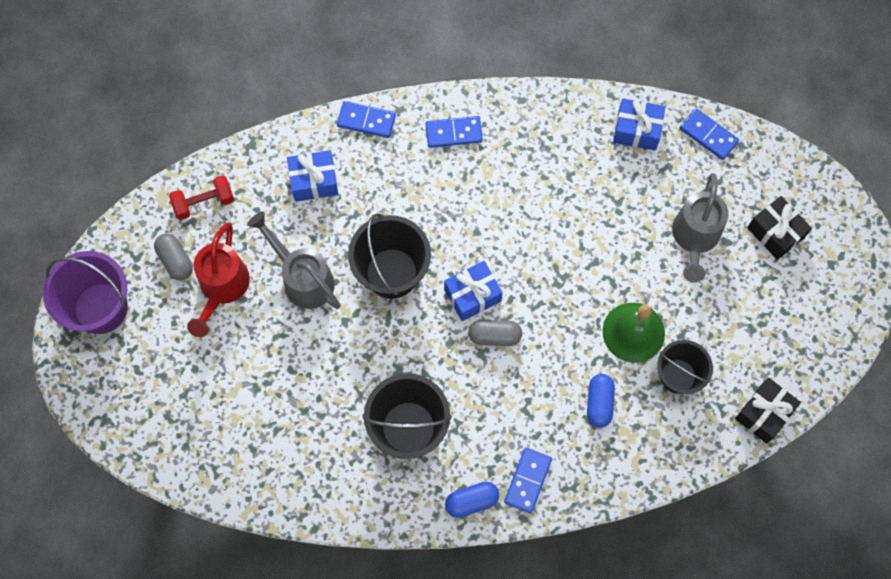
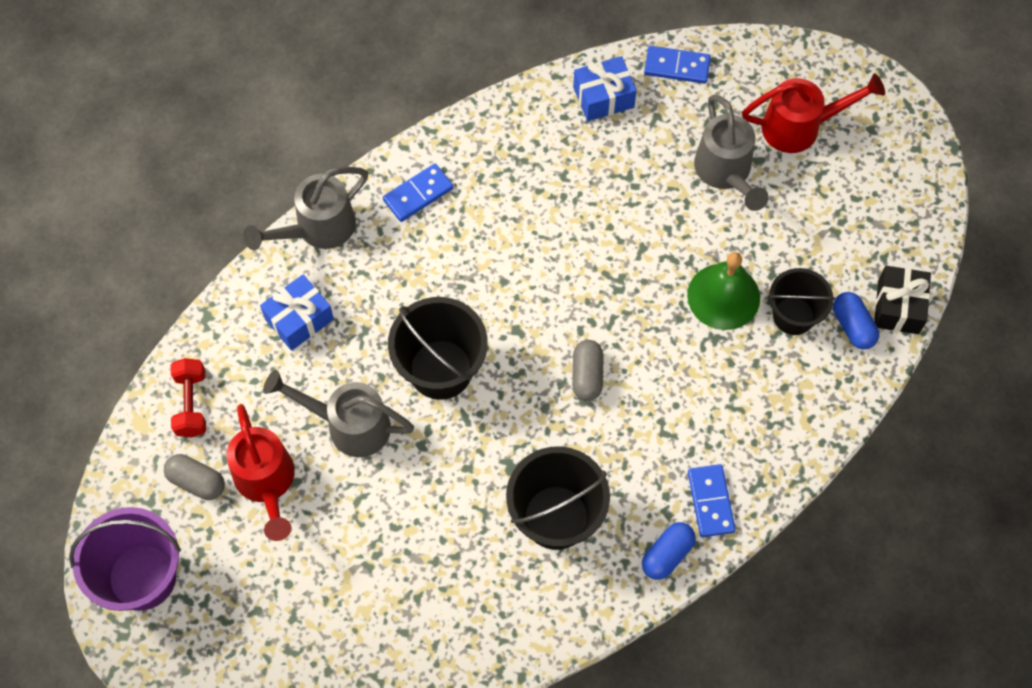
camera: 30 degrees left, 5 degrees down
(204, 202) = (191, 404): red dumbbell -> red dumbbell turned 45 degrees counterclockwise
(366, 121) = (318, 229): blue domino -> grey watering can
(472, 295) = (539, 347): blue gift -> none
(494, 336) = (587, 375): grey capsule -> grey capsule turned 60 degrees counterclockwise
(599, 403) = (733, 385): blue capsule -> blue capsule (852, 326)
(775, 233) = (800, 127): black gift -> red watering can

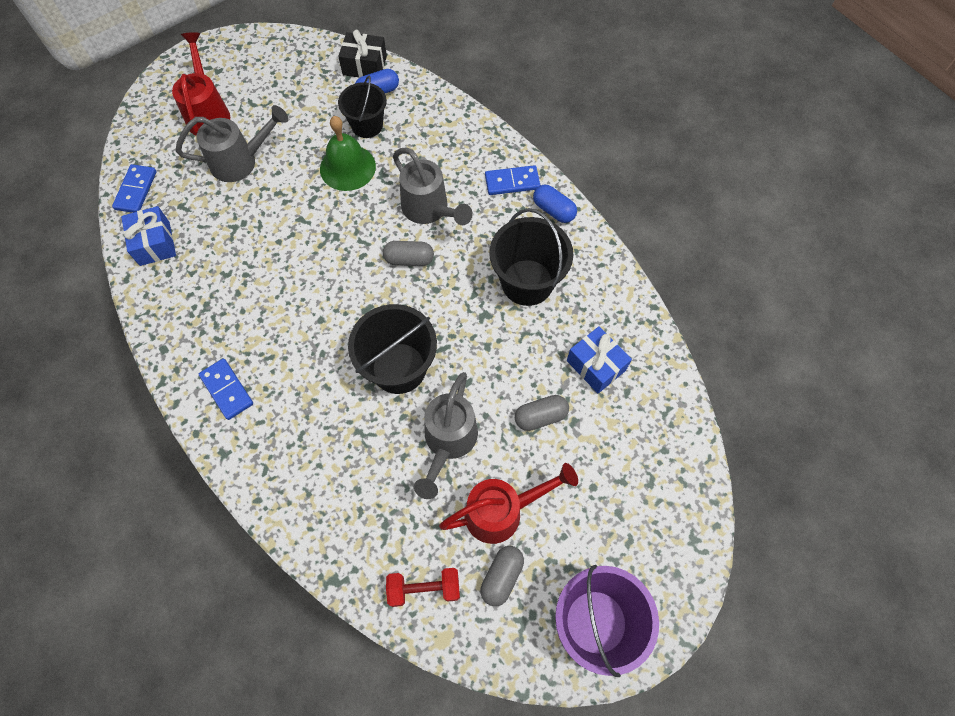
camera: 90 degrees left, 0 degrees up
(299, 319) = (343, 491): blue gift -> blue gift (596, 365)
(318, 229) = (251, 478): grey watering can -> grey watering can (429, 210)
(375, 528) = (540, 417): none -> grey capsule

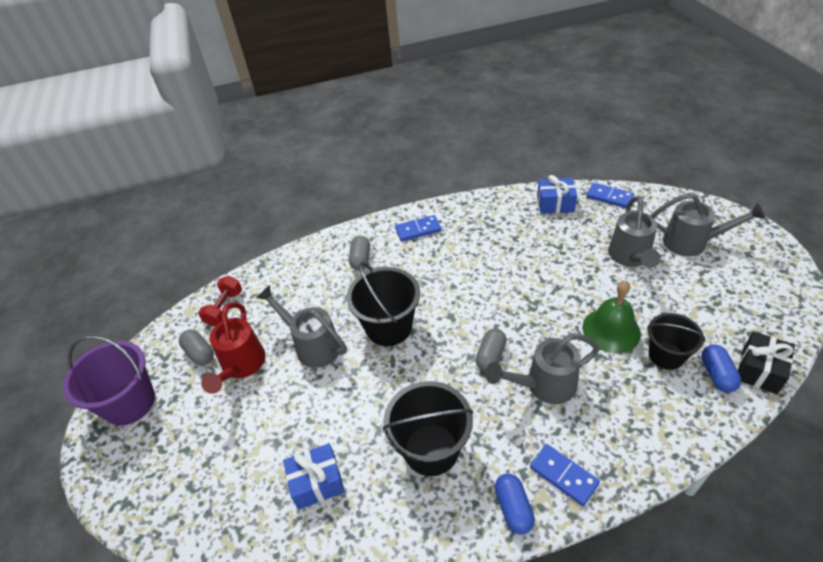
camera: 115 degrees right, 20 degrees down
(208, 113) = (692, 242): red watering can -> grey watering can
(512, 182) = (563, 475): blue domino -> blue domino turned 60 degrees counterclockwise
(540, 417) = (296, 417): grey capsule -> grey capsule (360, 259)
(553, 210) = (513, 508): blue capsule -> blue capsule turned 75 degrees counterclockwise

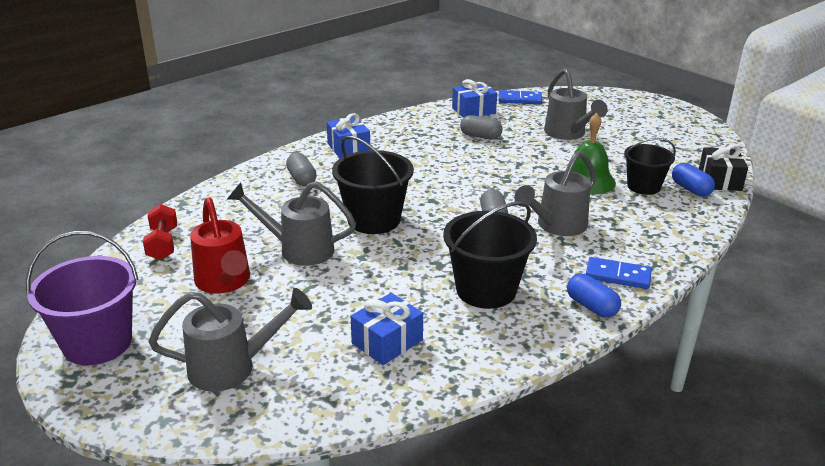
camera: 30 degrees left, 15 degrees down
(200, 353) = (161, 284): grey capsule -> grey capsule (480, 136)
(418, 230) = (348, 148): blue domino -> blue gift
(692, 242) = (612, 117): grey watering can -> grey watering can (232, 367)

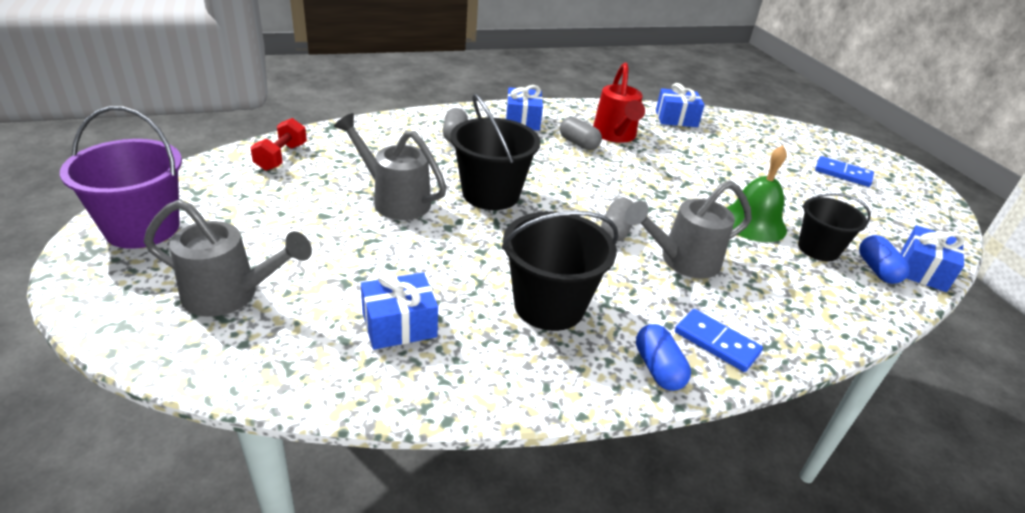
camera: 20 degrees right, 5 degrees up
(224, 282) = (300, 209): red watering can -> red watering can (615, 135)
(480, 136) = (664, 145): grey capsule -> grey capsule (578, 143)
(520, 99) = (734, 121): blue domino -> blue domino (842, 174)
(568, 134) = (764, 168): grey watering can -> none
(719, 180) = (923, 271): black gift -> blue gift

